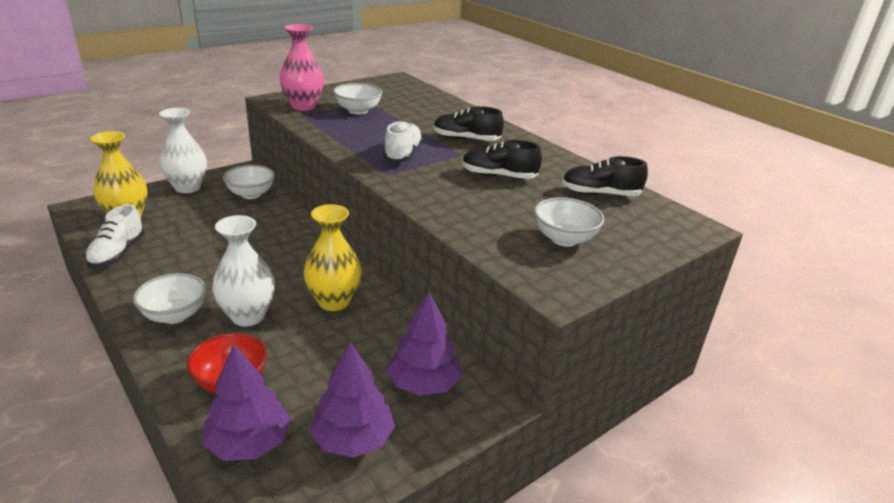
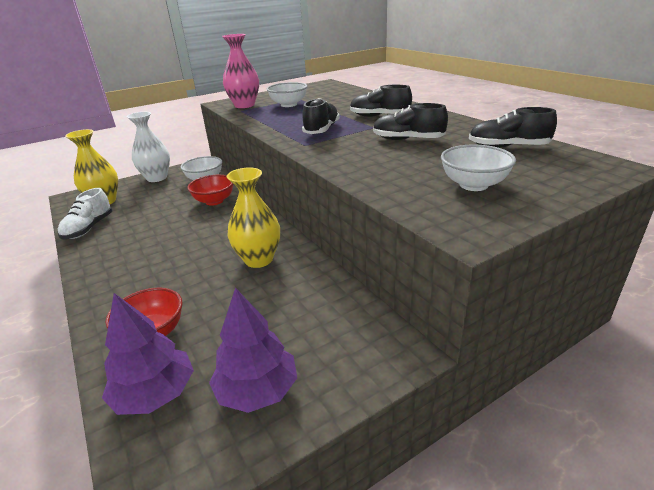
camera: 10 degrees right, 0 degrees up
(175, 315) = (119, 275): white bowl -> none
(248, 316) = (181, 274): white vase -> none
(269, 225) = (214, 201): none -> red bowl
(403, 154) = (321, 130): white shoe -> black shoe
(424, 383) = (334, 333): purple tree -> none

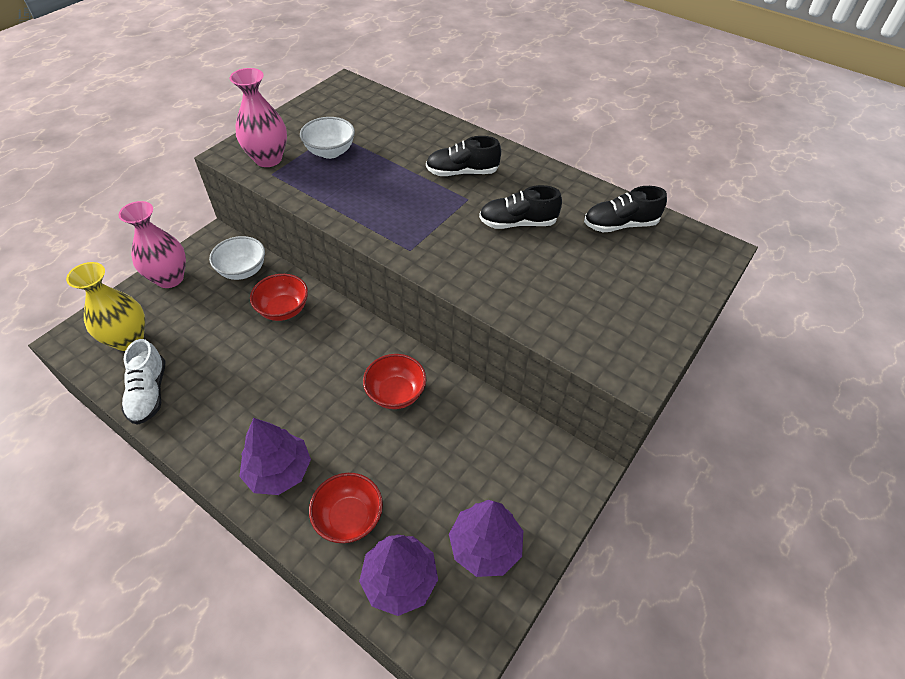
camera: 25 degrees left, 20 degrees up
(128, 288) = (279, 471): none -> purple tree
(157, 178) = (170, 278): white vase -> pink vase
(258, 259) = (396, 393): yellow vase -> red bowl
(321, 130) = (411, 213): black shoe -> none
(473, 185) = (613, 300): white bowl -> none

